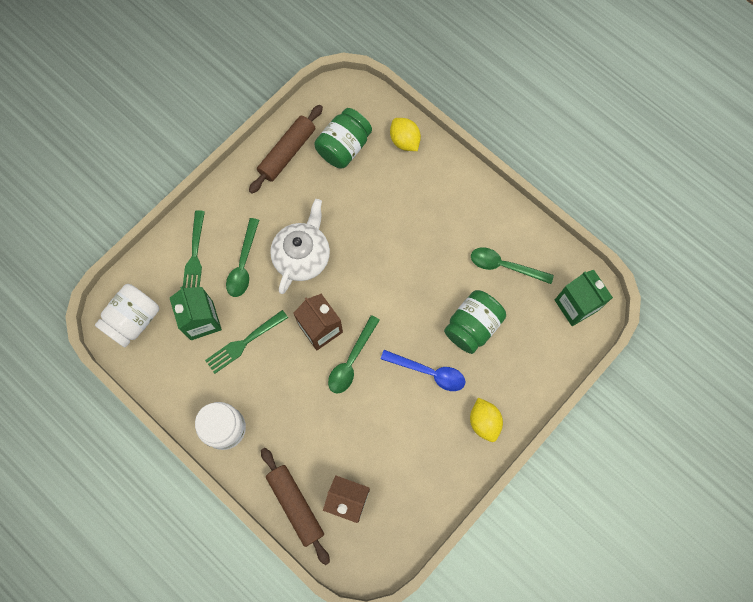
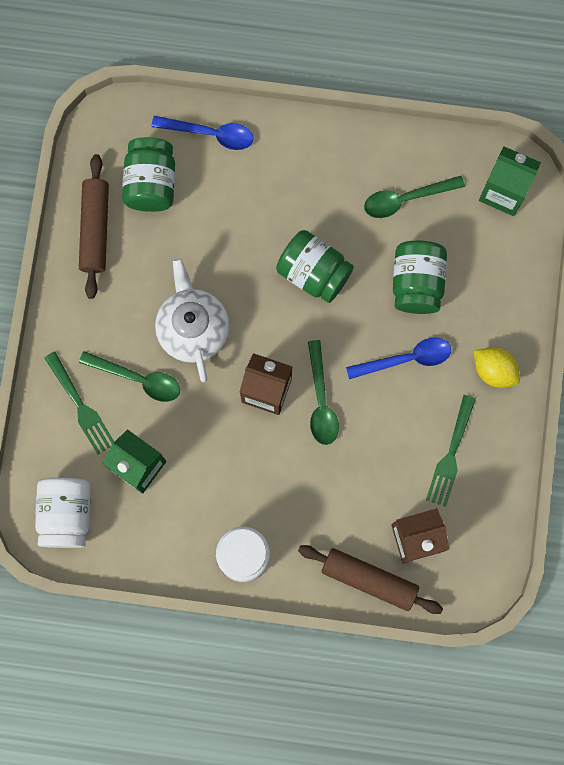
camera: 35 degrees left, 5 degrees up
(243, 264) = (138, 379): green spoon -> green spoon turned 45 degrees counterclockwise
(244, 343) = (199, 458): green fork -> green fork (451, 455)
(404, 141) = (210, 134): yellow lemon -> blue spoon
(407, 273) = (314, 273): none -> green jar

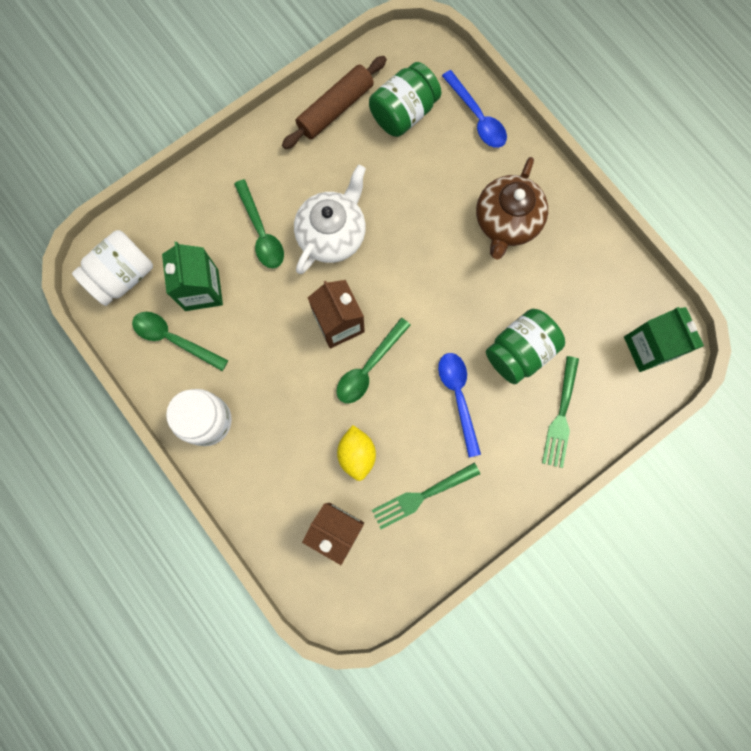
camera: 45 degrees right, 0 degrees up
(81, 407) = (205, 214): green fork -> green fork (561, 416)
(312, 195) = (506, 222): none -> brown teapot
(314, 273) = (453, 275): green jar -> none
(369, 580) = (274, 525): brown rolling pin -> none
(406, 199) = (571, 286): green spoon -> green spoon (174, 339)
(406, 359) = (458, 397): blue spoon -> blue spoon turned 135 degrees counterclockwise
(494, 370) = (513, 467): yellow lemon -> yellow lemon (357, 454)

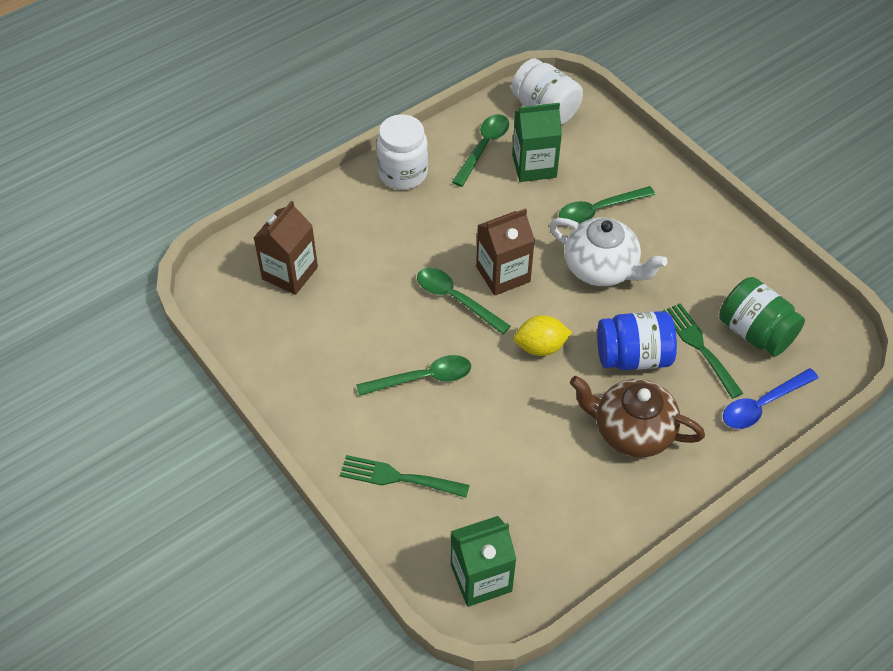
camera: 90 degrees right, 25 degrees down
(335, 109) = (749, 270): brown rolling pin -> none
(357, 454) = (364, 289): yellow lemon -> yellow lemon (540, 347)
(421, 496) = (317, 343): green fork -> green fork (699, 346)
(431, 214) = (633, 357): none -> blue jar
(458, 397) = (423, 378): blue spoon -> green spoon
(520, 351) = (474, 439): green jar -> none

